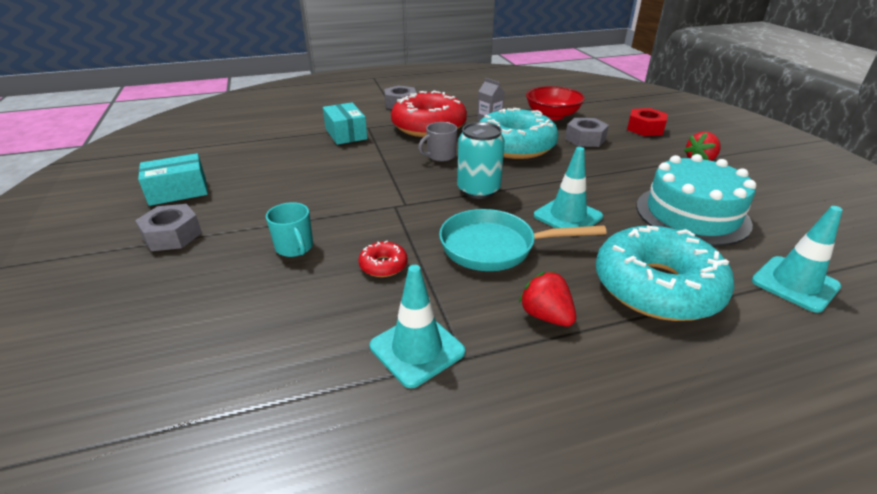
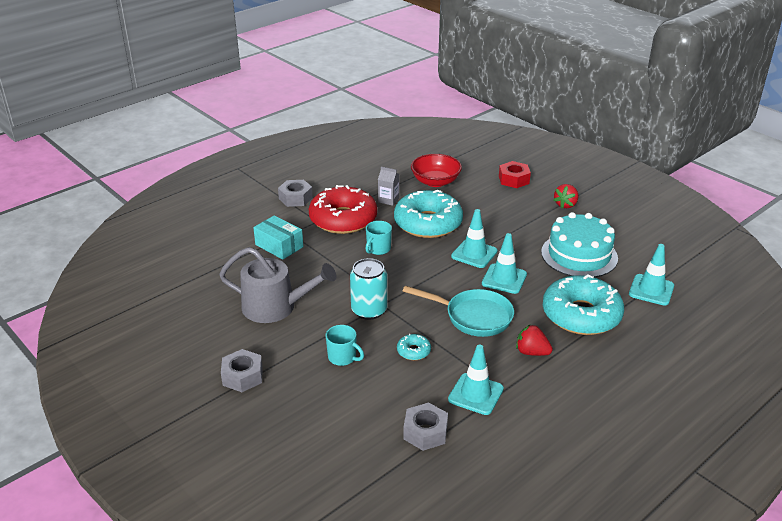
camera: 25 degrees left, 0 degrees up
(178, 191) = (199, 341): turquoise box -> none
(283, 181) = (275, 307): none -> grey watering can
(383, 265) = (413, 351): red donut -> turquoise donut
(440, 156) = (378, 249): grey mug -> turquoise mug
(478, 190) = (430, 274): turquoise can -> turquoise can (369, 310)
(495, 247) = (473, 317): turquoise pan -> turquoise pan turned 135 degrees counterclockwise
(547, 183) = (474, 254): none -> turquoise traffic cone
(585, 139) = (476, 202): grey nut -> grey nut (425, 432)

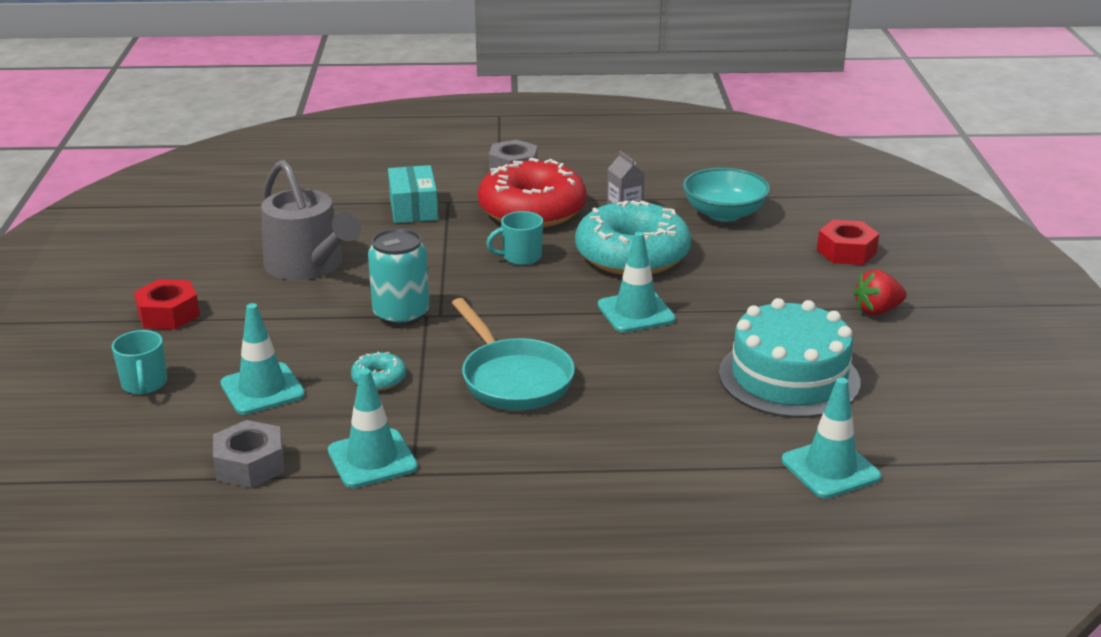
camera: 40 degrees right, 5 degrees down
(242, 376) = (168, 314): grey nut -> red nut
(343, 357) = (293, 346): turquoise mug -> turquoise mug (144, 384)
(435, 181) = (724, 213): red bowl -> turquoise bowl
(504, 279) = (627, 357): turquoise traffic cone -> turquoise traffic cone (262, 389)
(531, 352) = (520, 453): red strawberry -> none
(581, 315) = (664, 446): turquoise donut -> none

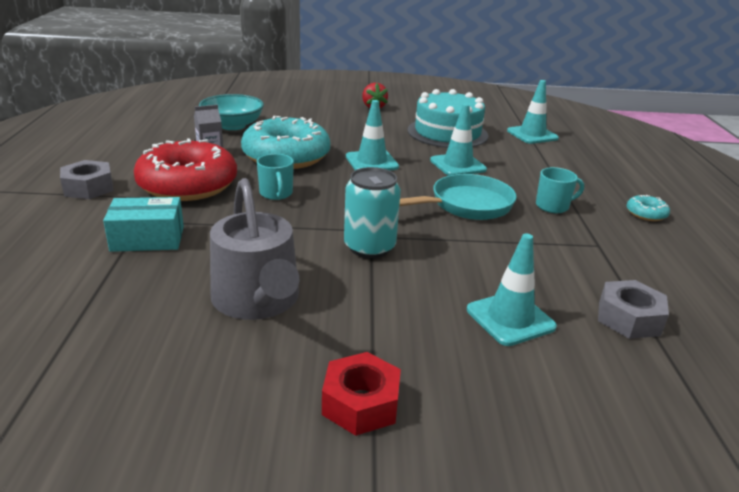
camera: 90 degrees left, 0 degrees up
(144, 384) = (523, 404): turquoise mug -> turquoise mug (553, 206)
(308, 265) = (258, 300): grey watering can -> grey watering can turned 105 degrees clockwise
(372, 459) = (590, 260): turquoise traffic cone -> turquoise traffic cone (458, 165)
(379, 379) = (478, 258): turquoise donut -> turquoise donut (646, 214)
(846, 252) = (301, 104): red nut -> none

